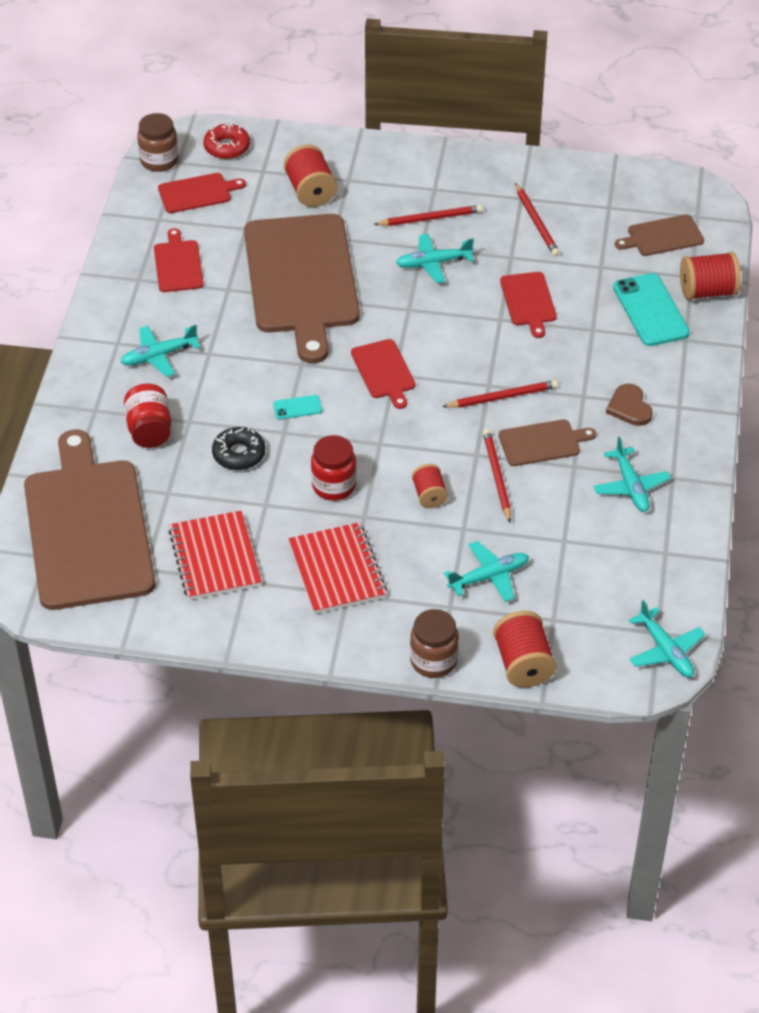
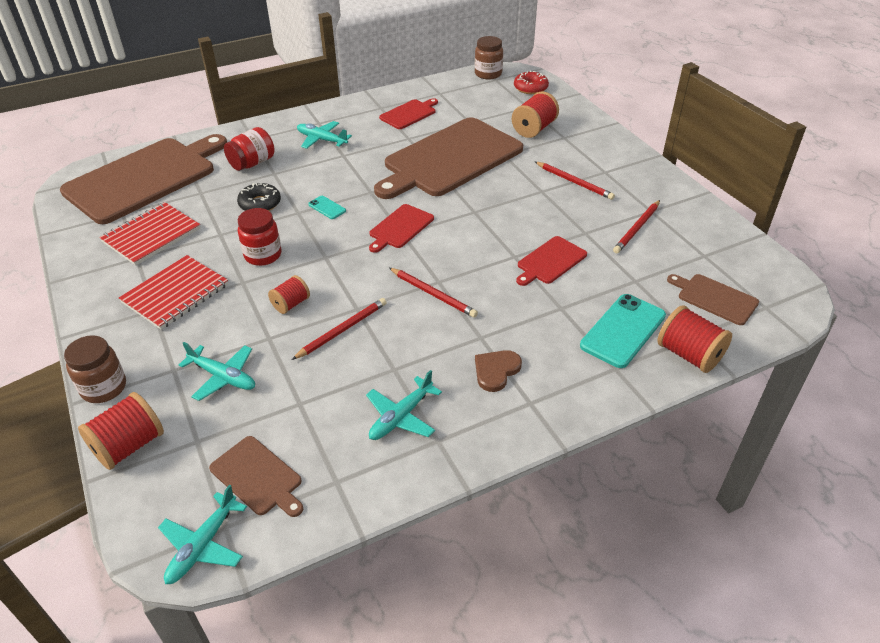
camera: 55 degrees right, 5 degrees down
(197, 193) = (478, 95): red cutting board -> none
(433, 263) = (533, 202): turquoise plane -> none
(542, 443) = (403, 338): brown cutting board -> brown cutting board (258, 477)

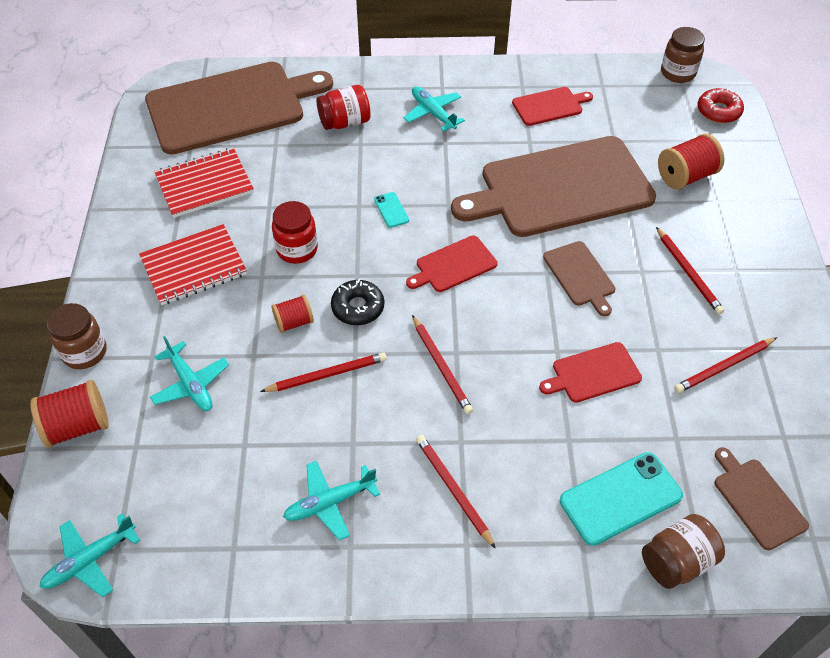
camera: 25 degrees right, 10 degrees up
(258, 477) = (168, 510): brown cutting board -> brown cutting board (580, 276)
(260, 204) = (326, 180): black donut -> black donut (358, 307)
(496, 371) = (453, 490): brown heart -> red pencil
(689, 354) = (677, 561): red spool -> brown jar

